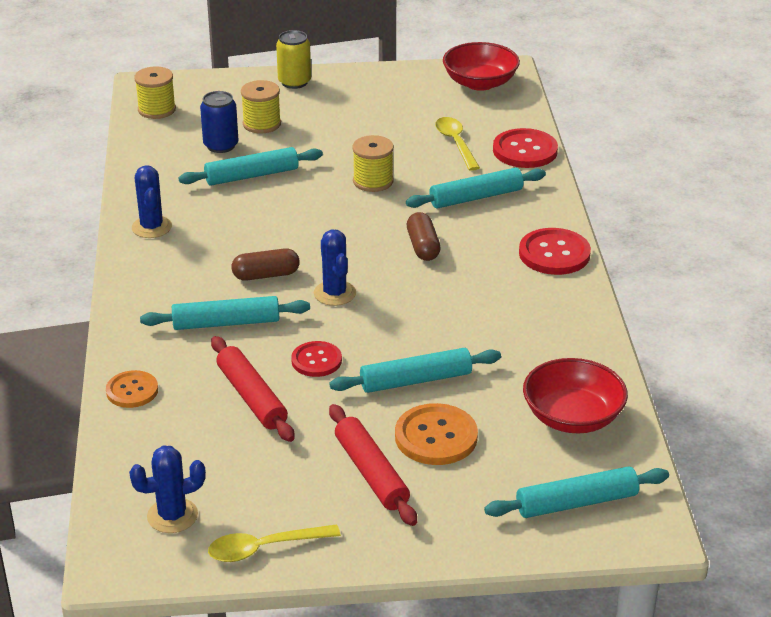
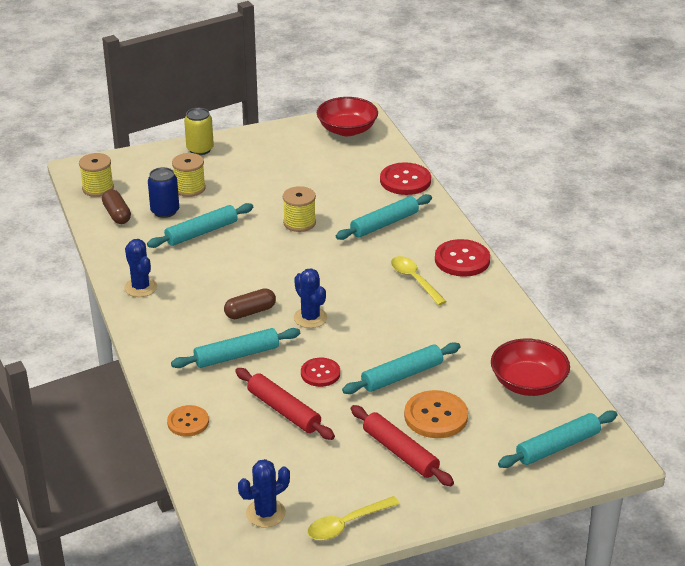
camera: 15 degrees left, 0 degrees up
(423, 247) = (361, 270): brown capsule -> brown capsule (117, 214)
(455, 143) = (350, 182): yellow spoon -> yellow spoon (414, 280)

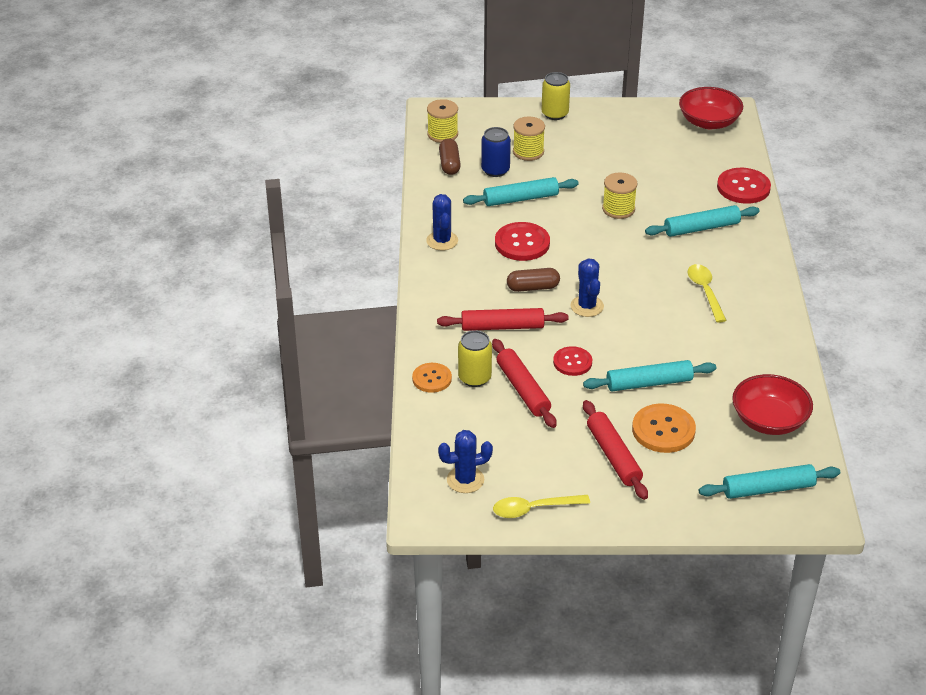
camera: 20 degrees right, 5 degrees up
(231, 411) = (474, 378): none -> yellow can
(237, 355) = (502, 327): turquoise rolling pin -> red rolling pin
(462, 260) = (762, 282): red button -> red button (522, 243)

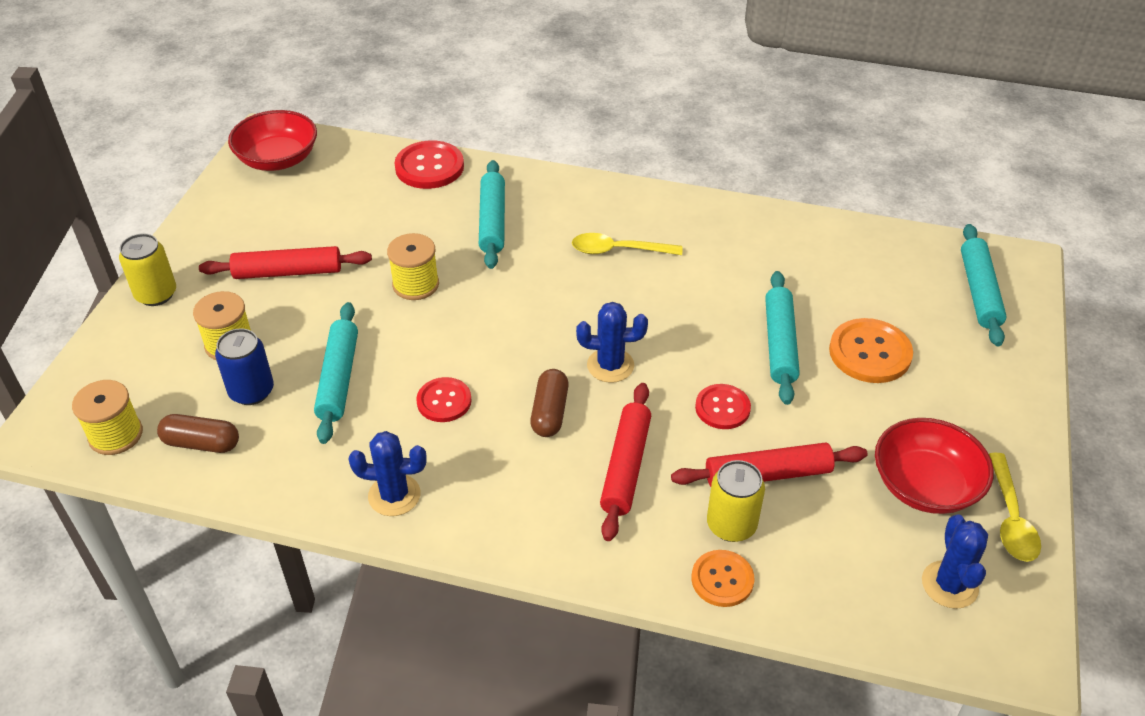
camera: 75 degrees left, 5 degrees up
(522, 243) = (444, 401): red button -> red button, size x0.65
(613, 456) = (913, 411): red rolling pin -> red rolling pin (288, 272)
(769, 420) = (864, 260): red bowl -> red bowl (925, 485)

